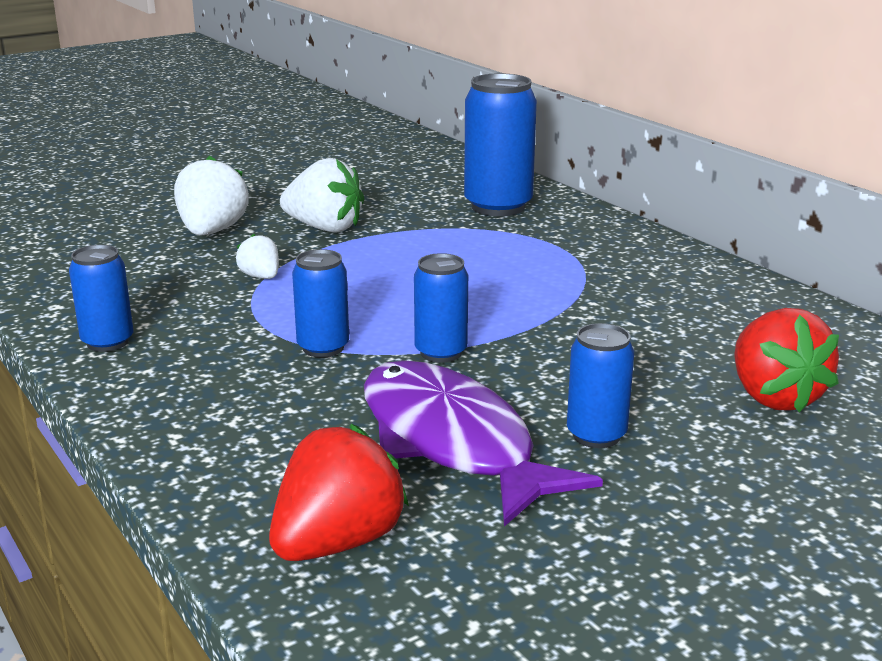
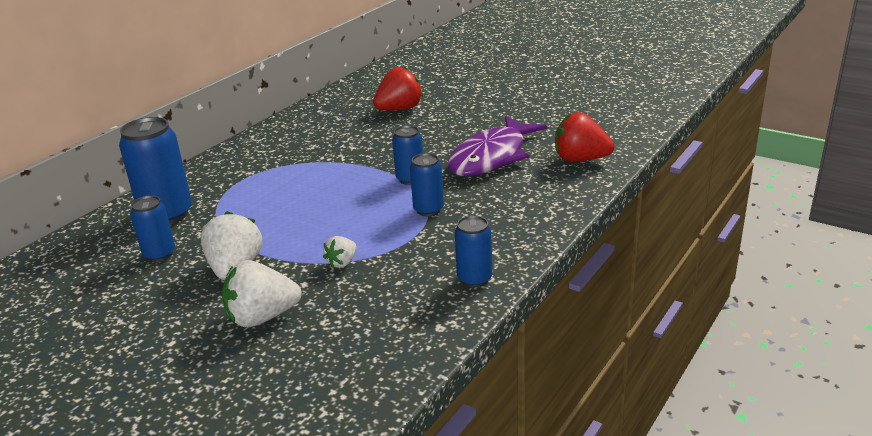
camera: 110 degrees left, 5 degrees up
(596, 435) = (459, 133): blue can -> blue can (159, 254)

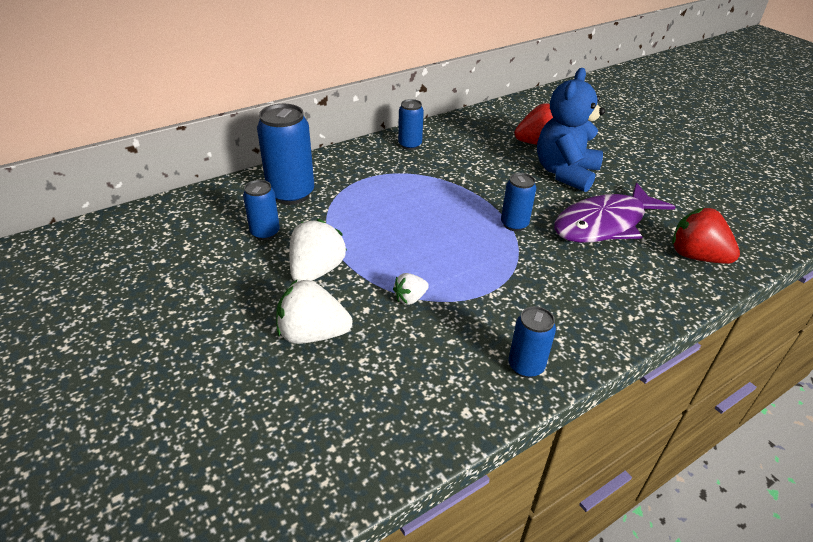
camera: 20 degrees right, 10 degrees up
(428, 210) = (516, 266): blue can -> blue can (410, 145)
(437, 127) = (565, 173): none -> blue teddy bear

